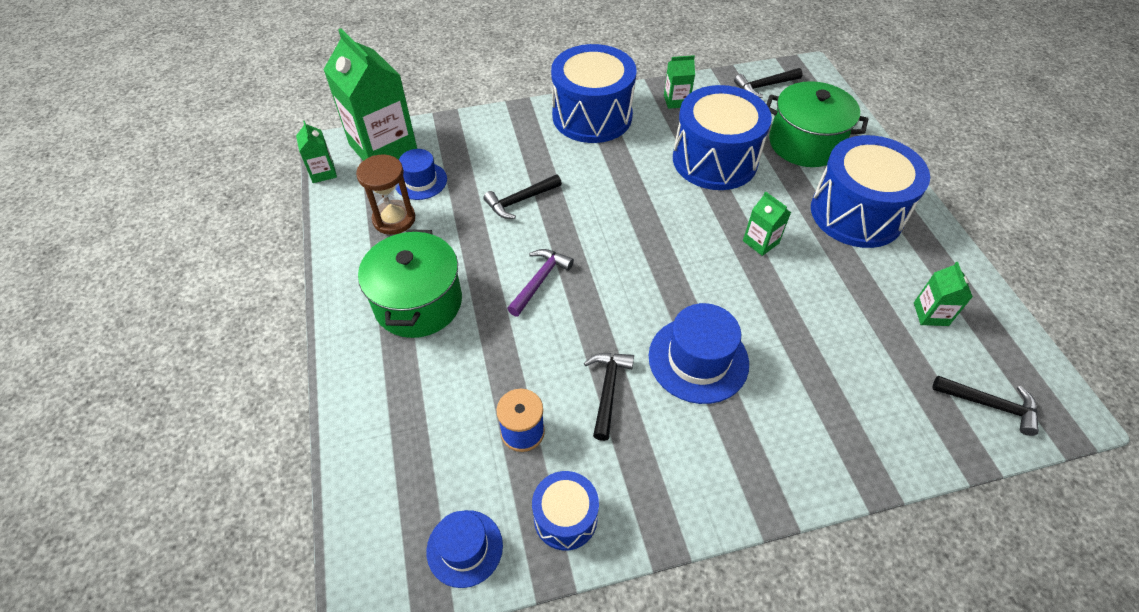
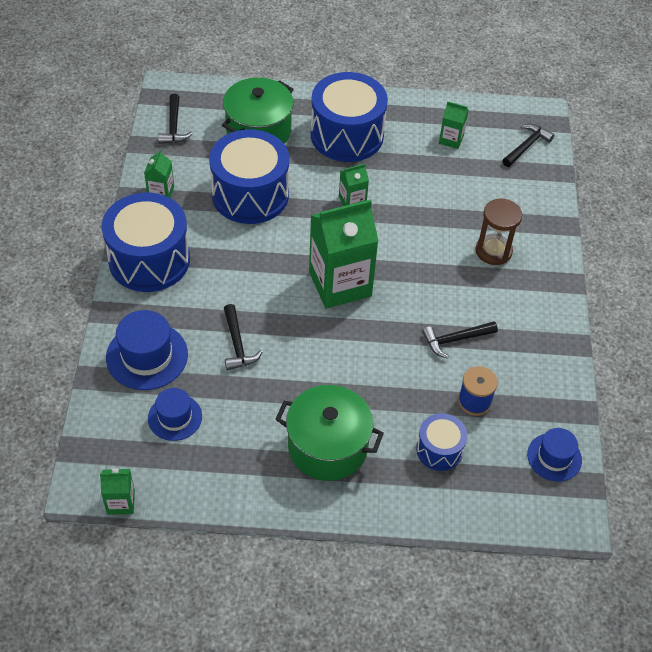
camera: 75 degrees left, 0 degrees up
(383, 148) = (108, 441): green carton -> green carton (340, 284)
(394, 219) = (218, 448): brown hourglass -> brown hourglass (493, 251)
(539, 281) = (336, 354): purple hammer -> none
(565, 518) = (546, 393): blue drum -> blue drum (439, 450)
(607, 390) = (455, 340): black hammer -> black hammer turned 45 degrees counterclockwise
(698, 359) = (446, 278): blue hat -> blue hat (147, 356)

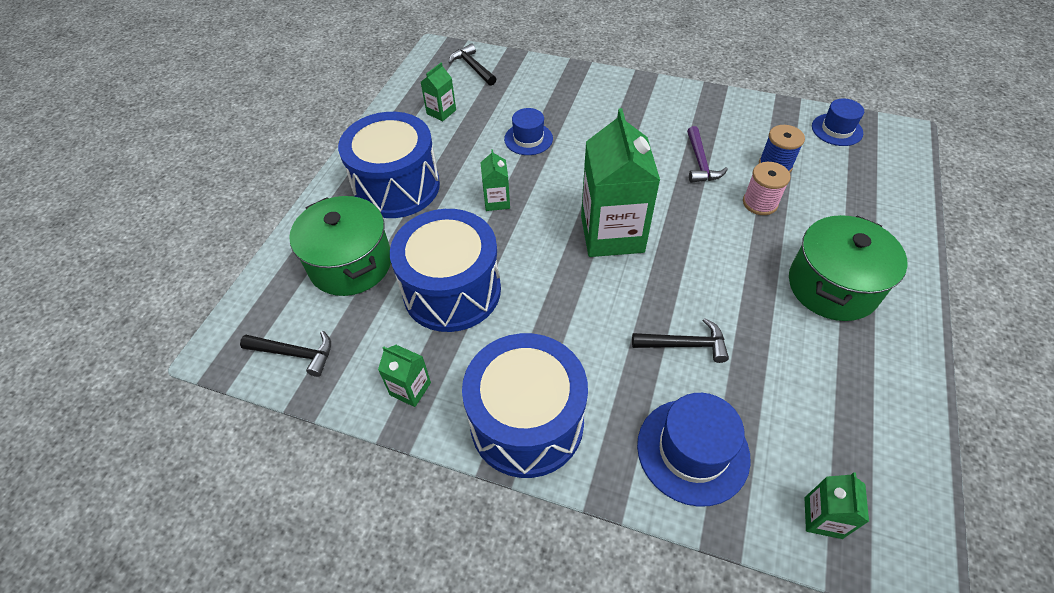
camera: 70 degrees left, 0 degrees up
(121, 502) = (931, 520): green carton -> green carton (823, 517)
(175, 417) = (793, 432): blue hat -> blue hat (528, 139)
(415, 390) = (760, 203): none -> pink spool
(439, 450) = (832, 201): blue drum -> none
(455, 340) = (700, 162): black hammer -> purple hammer
(493, 251) = (595, 115): brown hourglass -> none

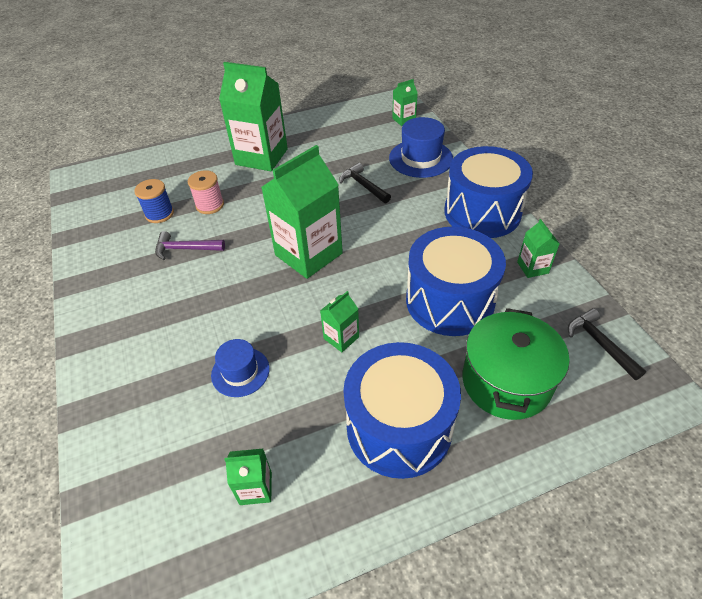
camera: 130 degrees left, 5 degrees down
(473, 67) = (137, 530): black hammer -> none
(700, 162) = (186, 249): purple hammer -> purple hammer turned 135 degrees counterclockwise
(832, 286) = (261, 157): green pot -> green carton
(837, 130) = (90, 202): blue hat -> none

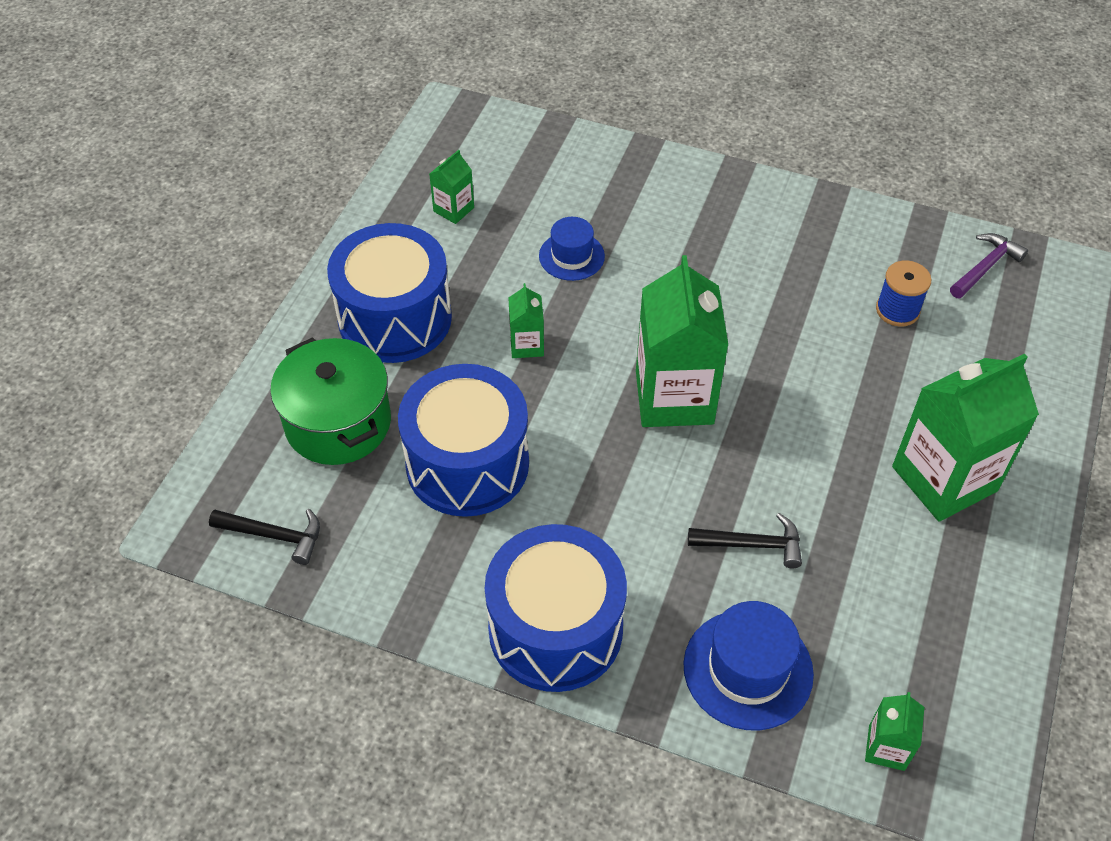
camera: 130 degrees right, 5 degrees up
(186, 249) = (799, 301): purple hammer -> purple hammer (985, 267)
(210, 205) = (870, 363): pink spool -> none
(532, 267) = (417, 584): green carton -> none

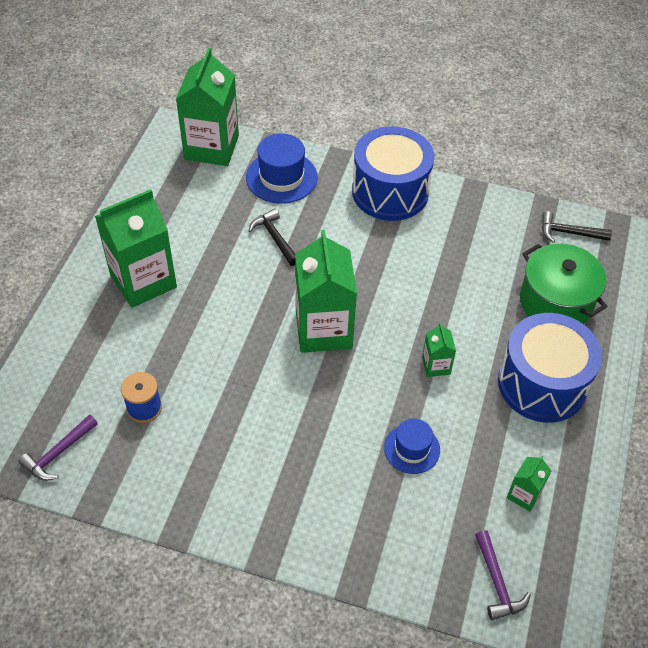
camera: 175 degrees right, 0 degrees up
(467, 464) = (460, 279): blue drum -> none
(502, 143) = (497, 582): none -> purple hammer
(752, 544) = (274, 238): black hammer -> black hammer turned 60 degrees clockwise
(886, 748) = (211, 147): green carton -> green carton, size x2.18

